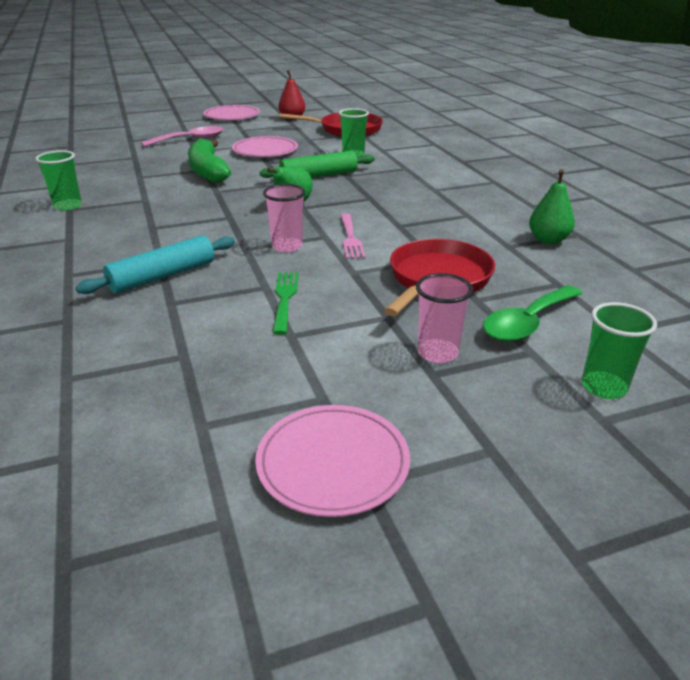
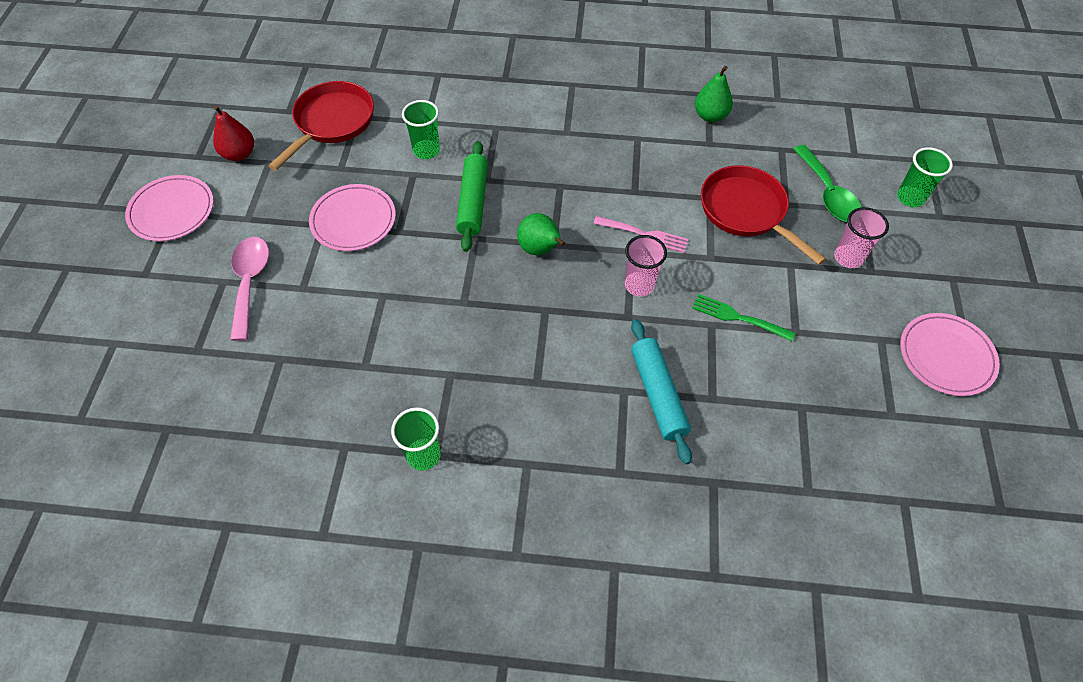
camera: 65 degrees left, 25 degrees up
(208, 171) = (390, 294): green banana -> none

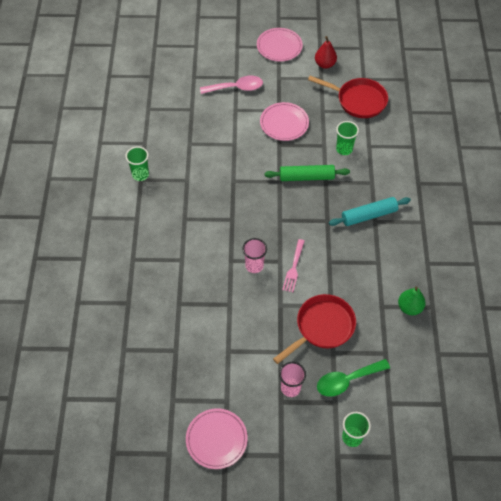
camera: 85 degrees right, 0 degrees up
(540, 249) = (275, 213): green pear -> none
(658, 394) = (180, 276): turquoise rolling pin -> turquoise rolling pin (369, 215)
(739, 317) = (235, 319): green fork -> none

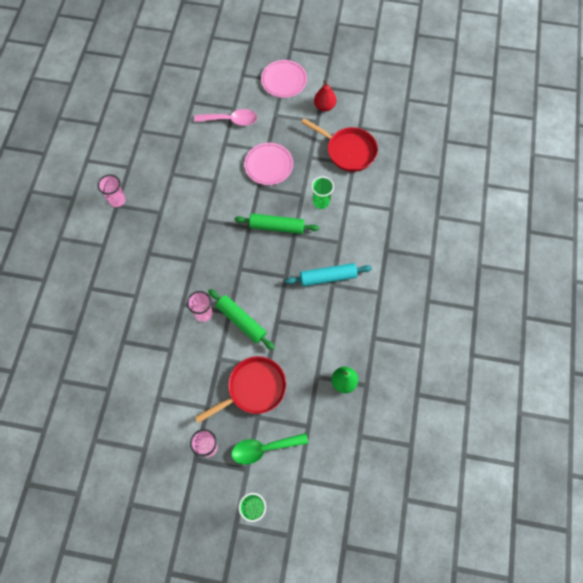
camera: 10 degrees right, 10 degrees up
(140, 175) = (117, 200): green cup -> pink cup
(216, 439) = (125, 487): pink plate -> none
(293, 267) = (241, 321): pink fork -> green rolling pin

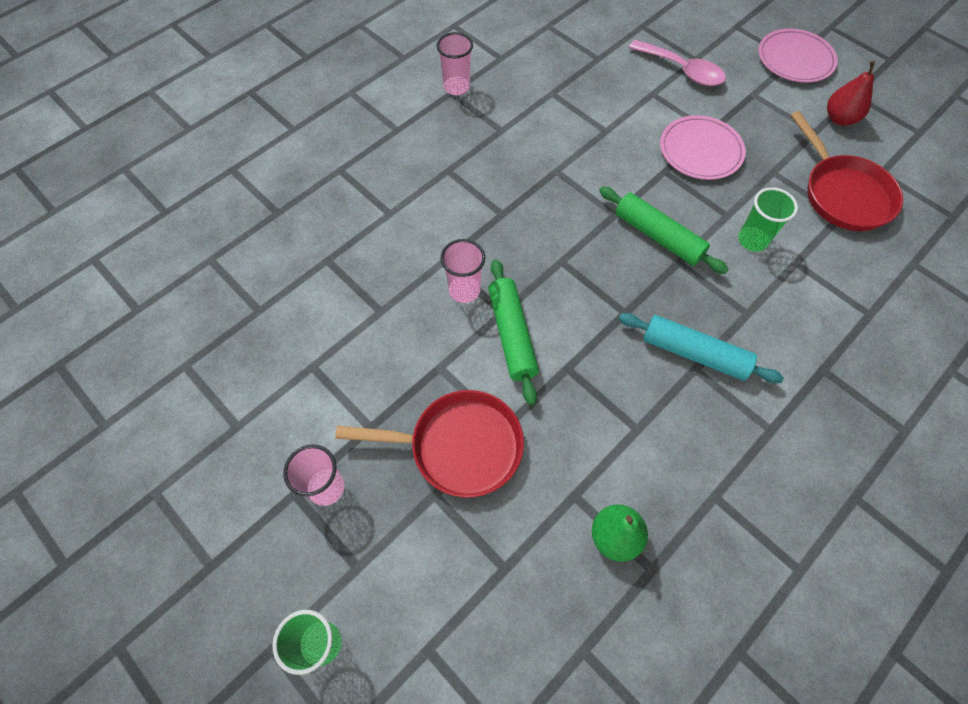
camera: 35 degrees right, 5 degrees down
(264, 449) = (408, 553): green spoon -> none

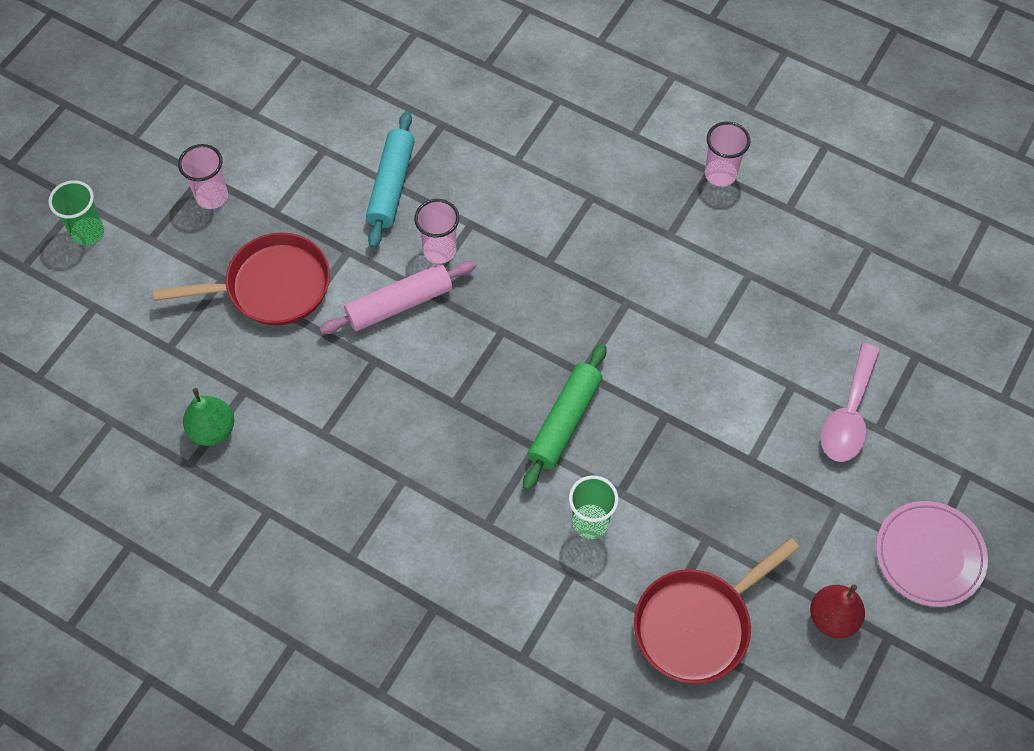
camera: 75 degrees right, 0 degrees up
(459, 446) = (271, 287): red pan -> red pan turned 90 degrees counterclockwise
(511, 335) = (399, 303): green rolling pin -> pink rolling pin
(694, 354) = (421, 476): turquoise rolling pin -> turquoise rolling pin (391, 185)
(700, 151) = (712, 452): pink plate -> none

